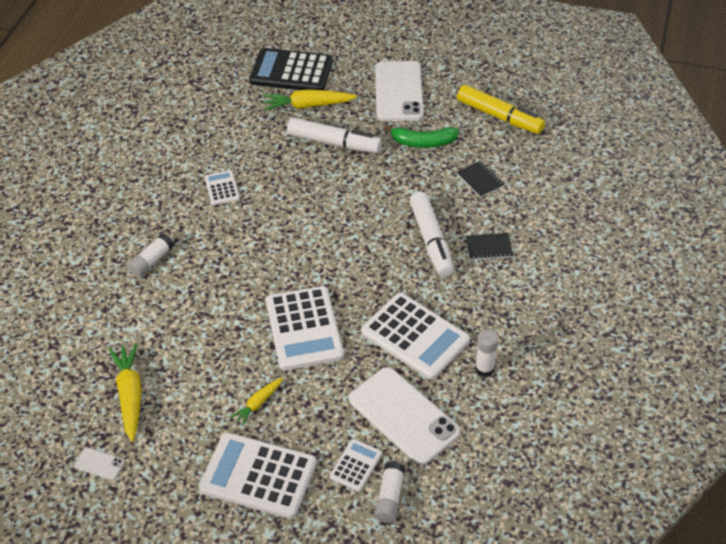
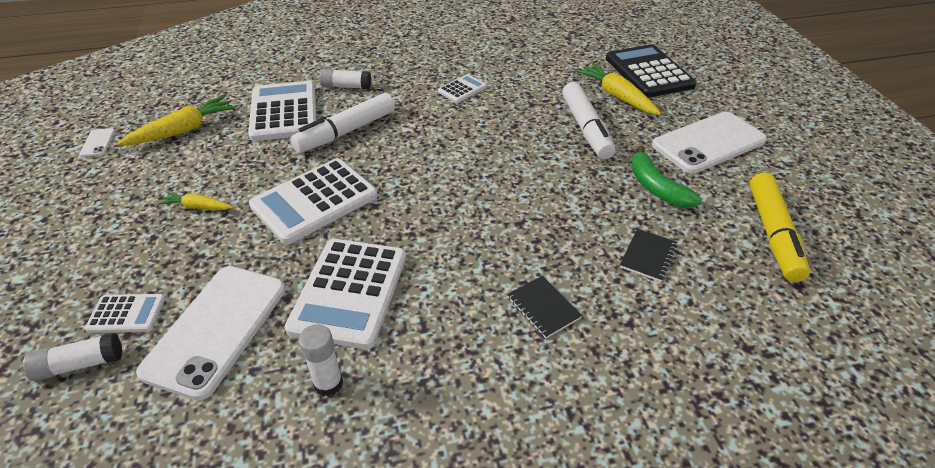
camera: 60 degrees right, 5 degrees down
(258, 476) = (98, 242): white calculator -> white calculator (284, 112)
(431, 241) = (511, 250): white marker -> white marker (346, 132)

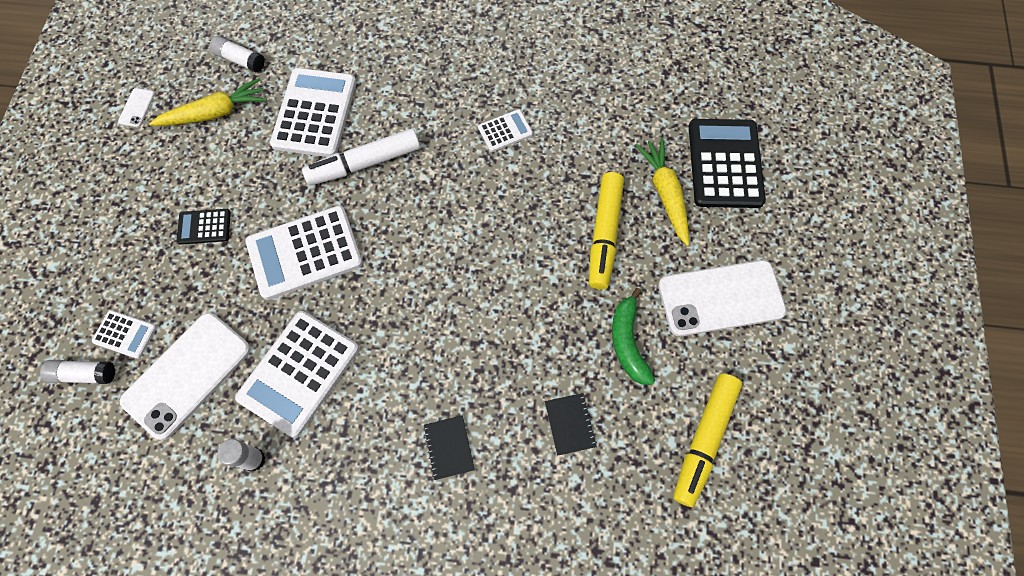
camera: 20 degrees right, 25 degrees up
(198, 207) = (204, 227): yellow carrot -> black calculator
(346, 86) = (388, 90): white glue stick -> white glue stick (240, 60)
(586, 128) = (604, 235): white marker -> yellow marker
(648, 256) = (570, 424): black notebook -> black notebook turned 60 degrees counterclockwise

